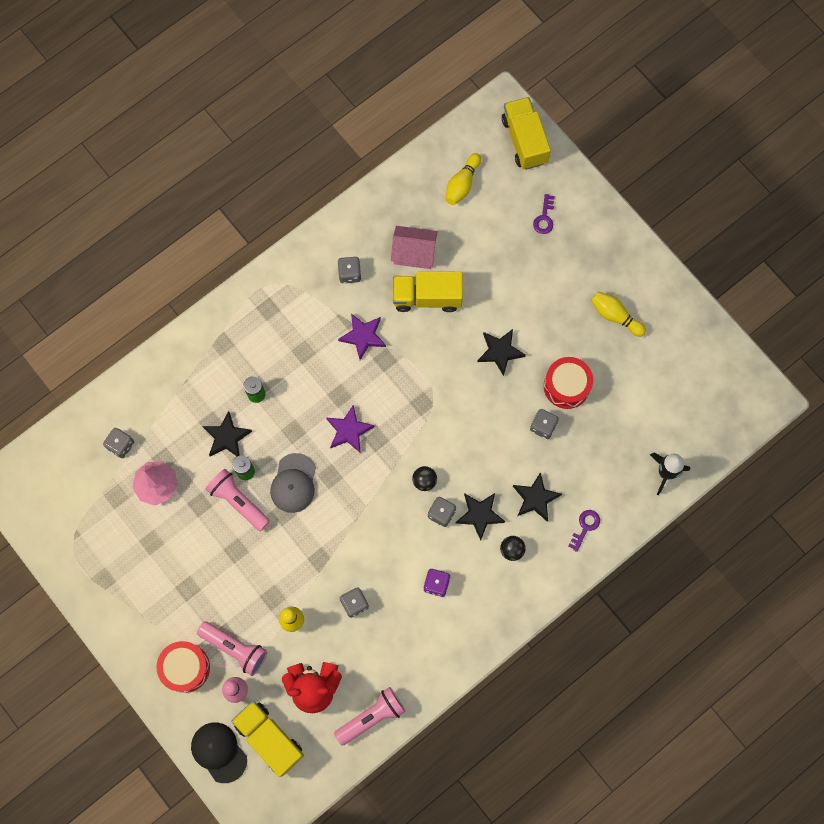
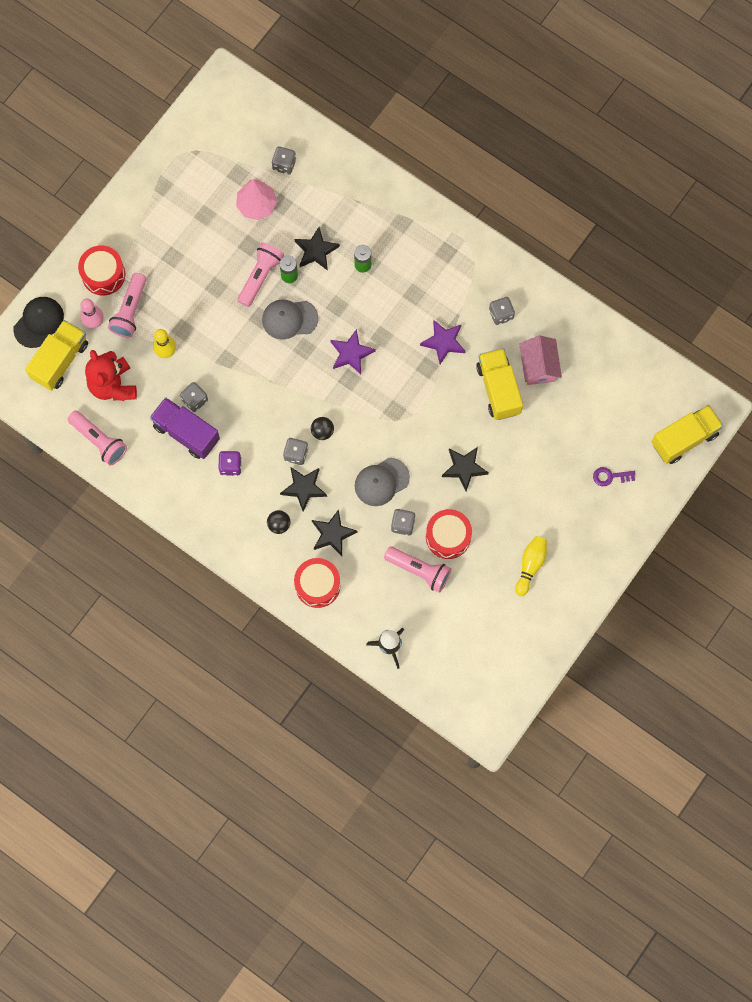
camera: 75 degrees right, 0 degrees up
(388, 621) = (186, 433): none -> purple truck
(462, 184) = (621, 392): yellow bowling pin -> none
(493, 436) = (381, 482): none -> grey cap
(585, 527) = (317, 585): purple key -> red drum
(594, 423) = (419, 570): none -> pink flashlight

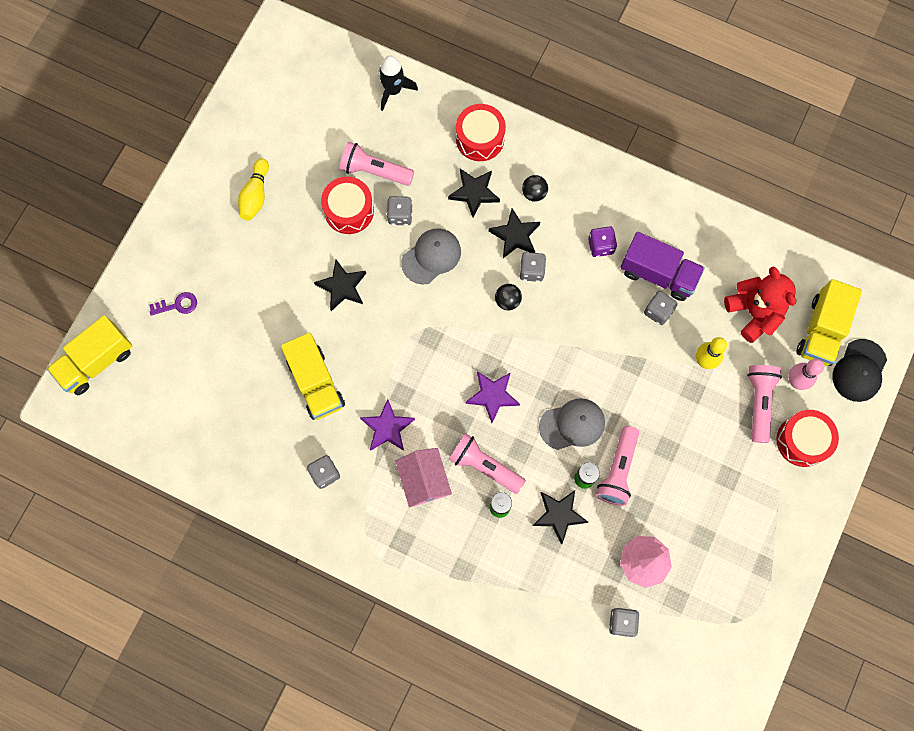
camera: 170 degrees right, 0 degrees up
(99, 441) = (751, 249): pink flashlight -> pink flashlight (484, 466)
(539, 366) = (272, 418): pink house -> pink house (424, 480)

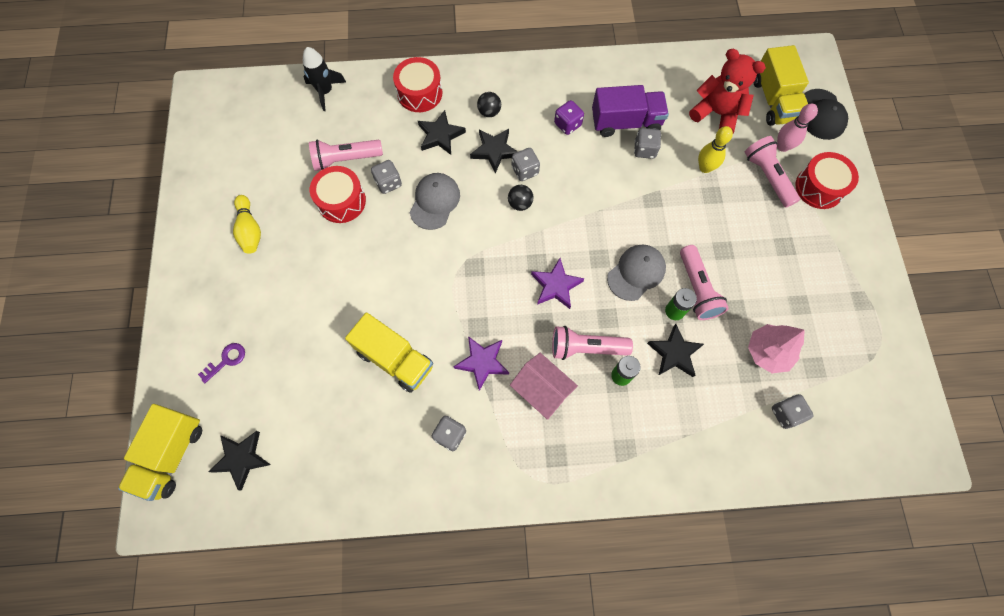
camera: 30 degrees left, 5 degrees down
(342, 287) = (371, 265): black star -> black star (241, 459)

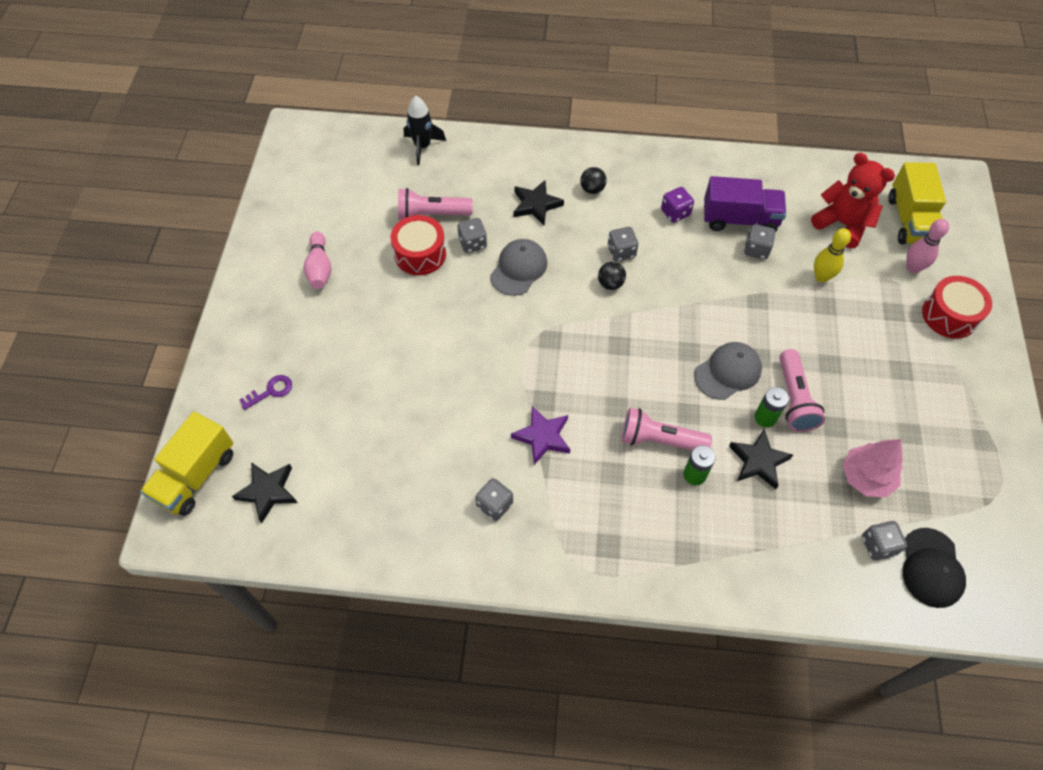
camera: 10 degrees right, 10 degrees down
(250, 230) = (320, 268): yellow bowling pin -> pink bowling pin
(395, 359) = (449, 418): yellow truck -> none
(419, 93) = (521, 161): red drum -> none
(494, 151) = (591, 228): black star -> none
(542, 390) = (603, 475): pink house -> none
(556, 286) = (636, 371): purple star -> none
(767, 177) = (891, 296): pink flashlight -> none
(822, 114) = (962, 241): black cap -> black cap (931, 568)

